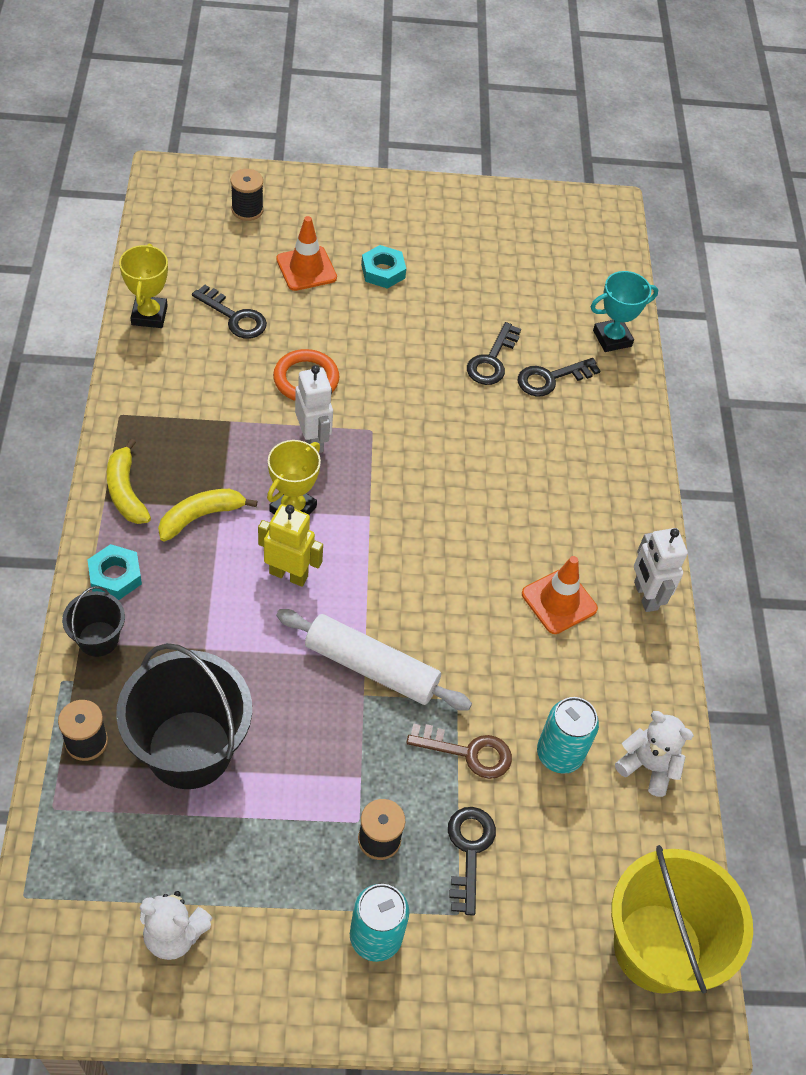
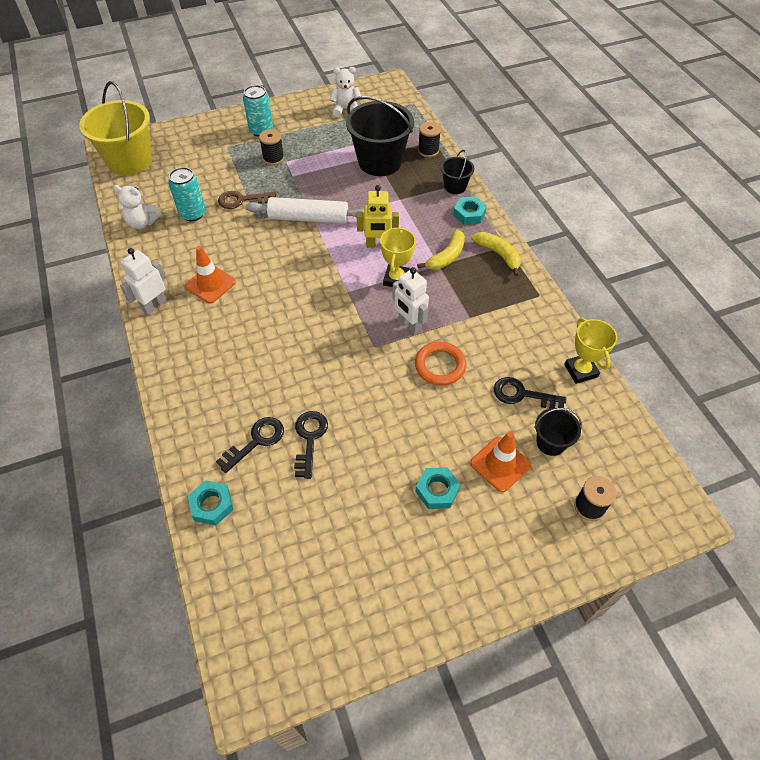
camera: 165 degrees right, 0 degrees up
(241, 267) = (551, 442): none -> black bucket
(469, 851) = (229, 166): black key -> none
(612, 338) = (212, 505): turquoise trophy -> turquoise nut
(645, 596) = (154, 305): white robot -> white robot turned 105 degrees counterclockwise

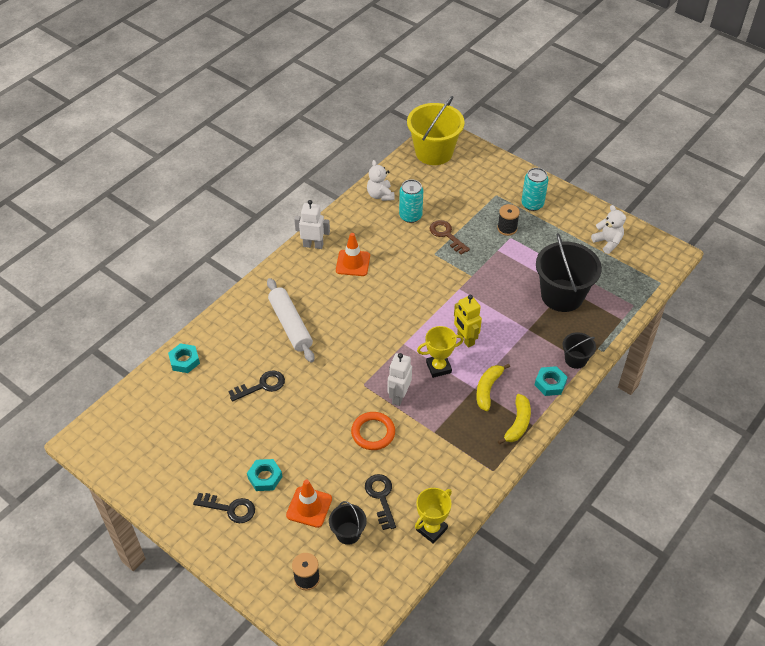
camera: 60 degrees right, 5 degrees down
(256, 441) = (242, 358): black key -> black key (230, 508)
(308, 218) = (459, 283): white rolling pin -> white rolling pin (290, 325)
(428, 151) = (605, 321): black spool -> none
(446, 256) = (488, 389): yellow banana -> yellow banana turned 105 degrees clockwise

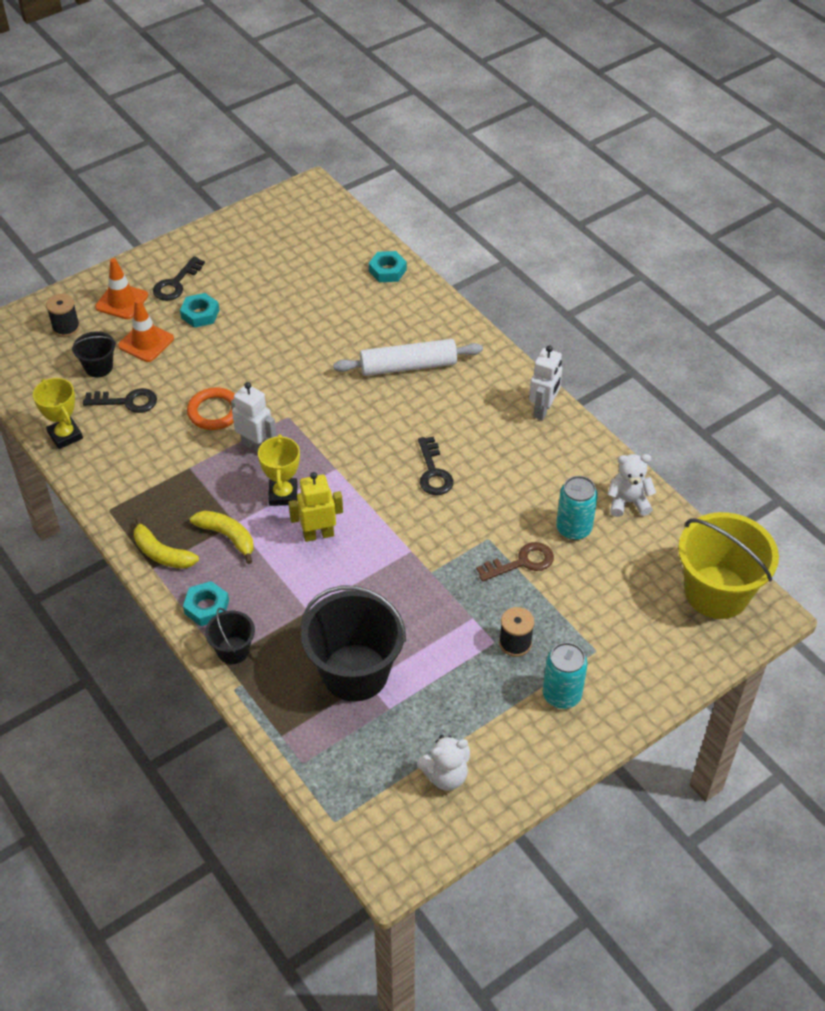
camera: 105 degrees right, 0 degrees up
(262, 385) = (324, 328): black key -> black key (433, 472)
(353, 263) = (496, 445): orange traffic cone -> orange traffic cone (122, 301)

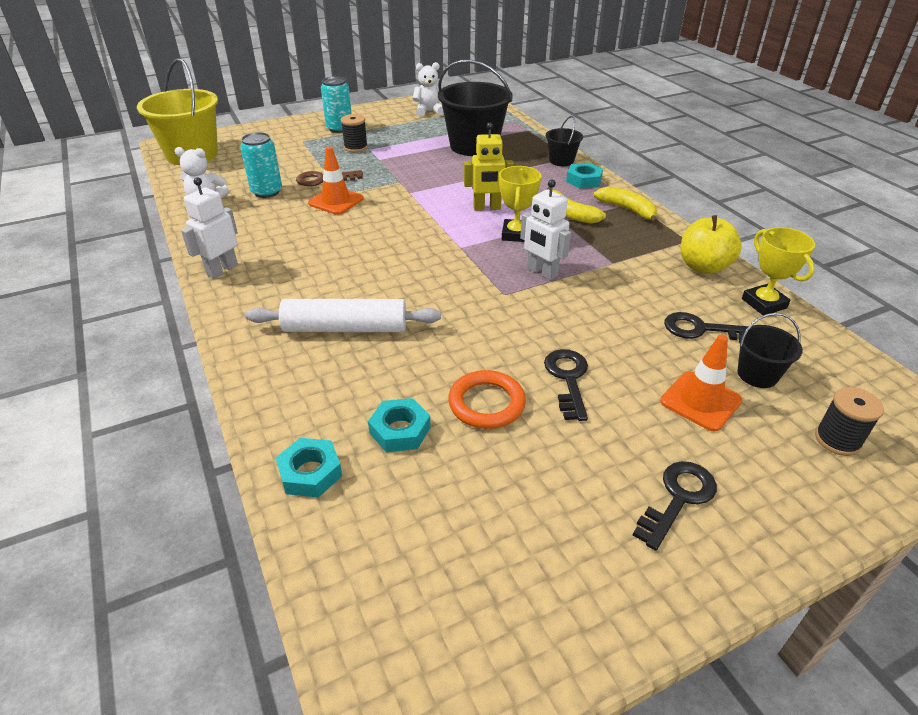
camera: 170 degrees left, 10 degrees down
(104, 473) = (703, 267): none -> yellow apple
(122, 301) = (764, 475): orange traffic cone -> orange traffic cone (336, 201)
(200, 314) = (626, 435): turquoise nut -> turquoise nut (400, 430)
(214, 412) = (590, 307): orange ring -> orange ring (486, 403)
(433, 472) = (365, 235): black key -> black key (567, 379)

